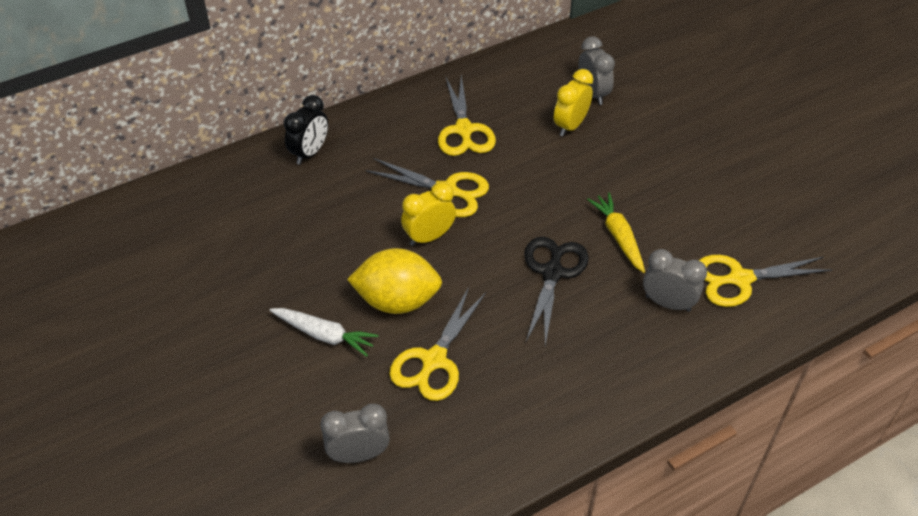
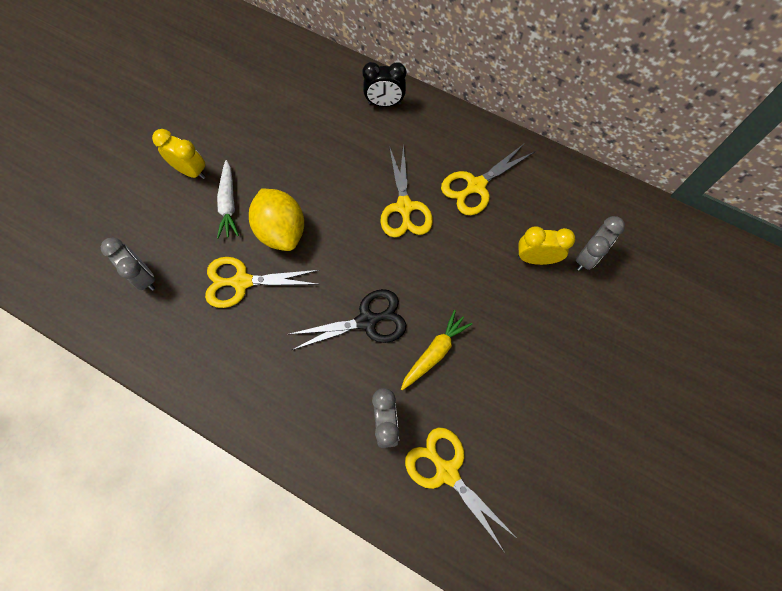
camera: 60 degrees right, 20 degrees up
(429, 237) = (352, 220): yellow clock -> yellow clock (191, 171)

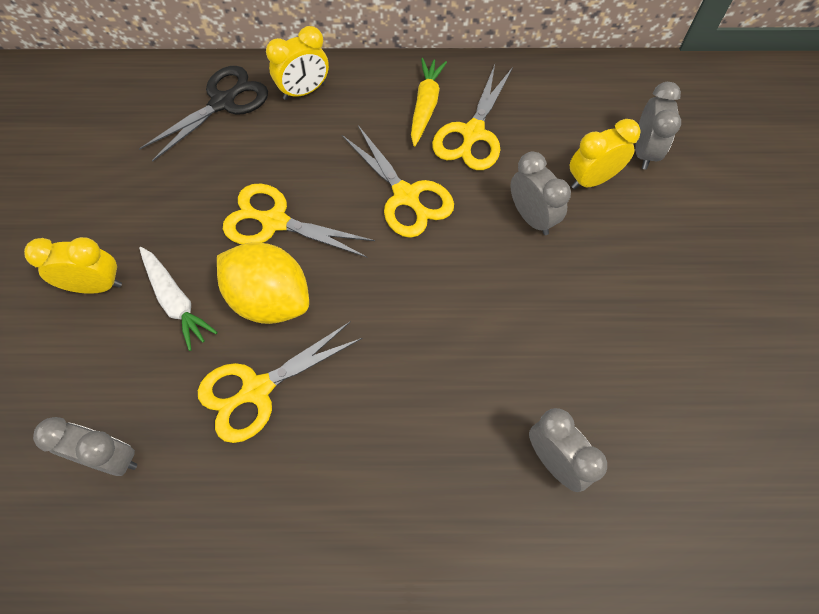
camera: 30 degrees left, 5 degrees down
(367, 321) = (450, 351): black scissors -> black scissors (223, 103)
(384, 103) = (304, 91): black clock -> yellow clock
(434, 352) = (554, 344): yellow carrot -> yellow carrot (425, 106)
(447, 472) = (664, 477): yellow scissors -> yellow scissors (275, 222)
(476, 263) = (531, 217): none -> grey clock

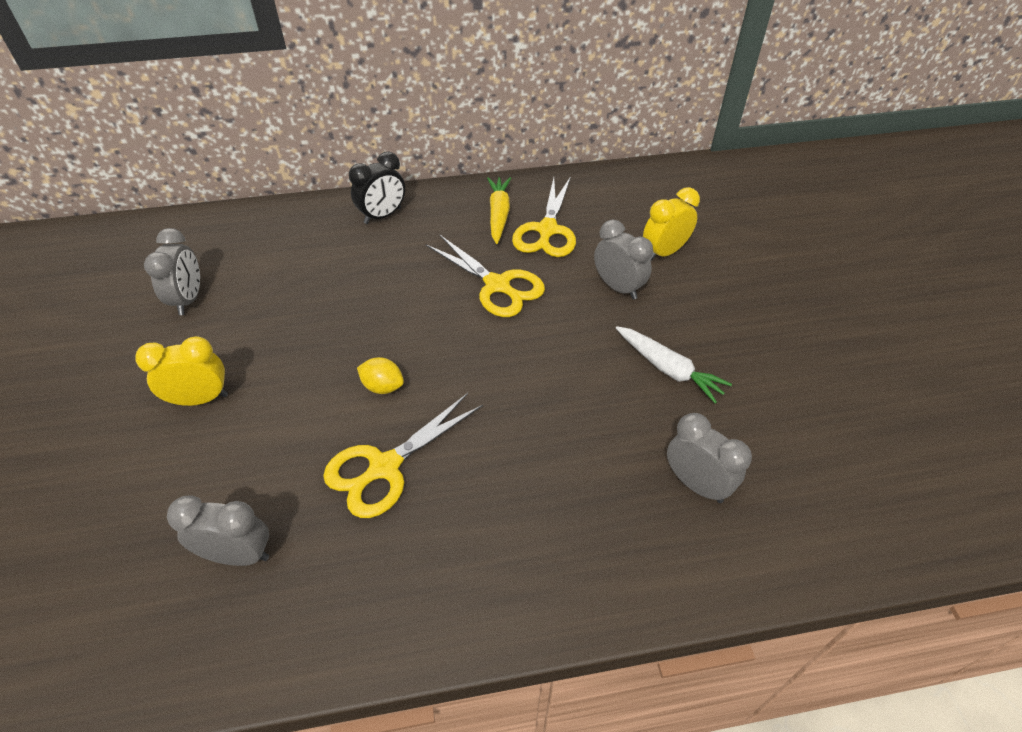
camera: 10 degrees left, 15 degrees down
(176, 301) = (286, 401): white carrot -> white carrot (668, 369)
(223, 103) = (306, 233): black scissors -> none
(270, 299) = (383, 386): yellow lemon -> yellow lemon, size x0.48
(275, 222) = (375, 321): yellow scissors -> none
(304, 91) = (382, 216): yellow clock -> black clock
(644, 151) = (703, 226): grey clock -> grey clock (189, 299)

